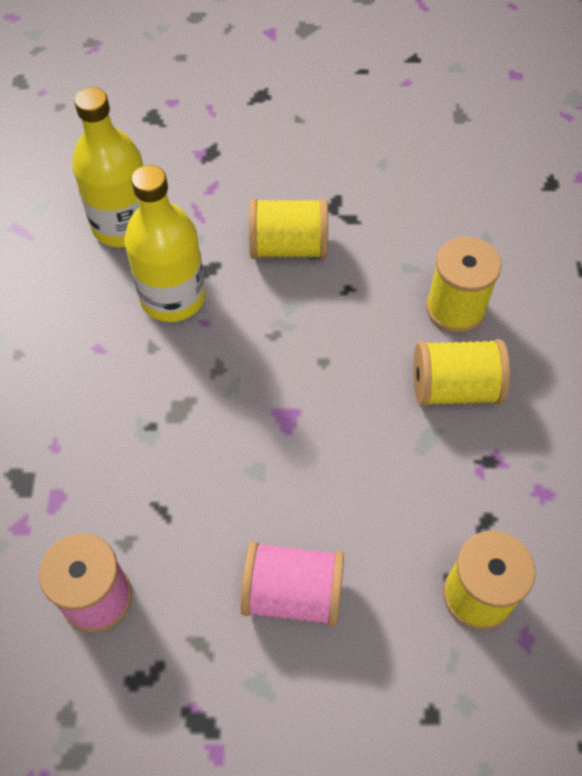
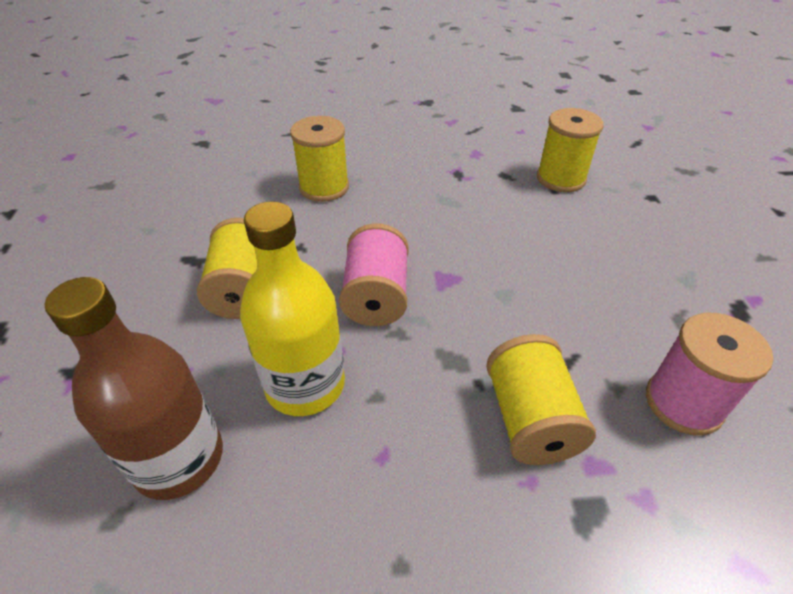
camera: 95 degrees left, 15 degrees down
(123, 225) = (178, 459): yellow bottle -> brown bottle
(292, 593) = (606, 265): pink spool -> pink spool (376, 296)
(454, 388) = (400, 188): yellow spool -> yellow spool (530, 419)

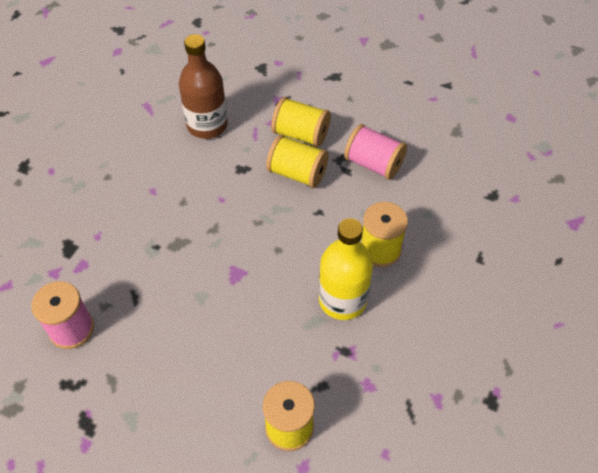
camera: 120 degrees right, 10 degrees up
(305, 384) = (211, 177): yellow bottle -> yellow bottle (342, 300)
(376, 296) = (247, 231): pink spool -> pink spool (373, 164)
(530, 419) = (121, 255): yellow spool -> yellow spool (301, 134)

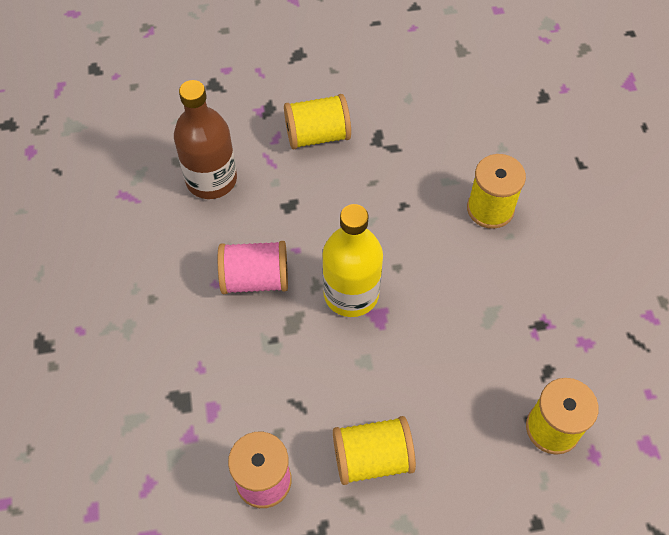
camera: 35 degrees left, 5 degrees up
(297, 173) = (349, 178): yellow spool -> yellow spool (372, 458)
(342, 300) = (498, 278): yellow bottle -> yellow bottle (351, 294)
(373, 164) = (413, 126): pink spool -> pink spool (255, 279)

